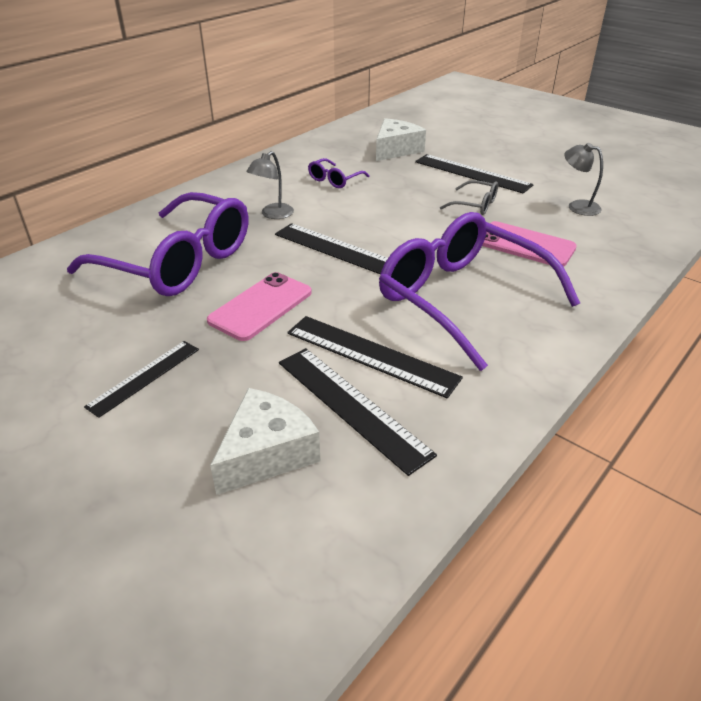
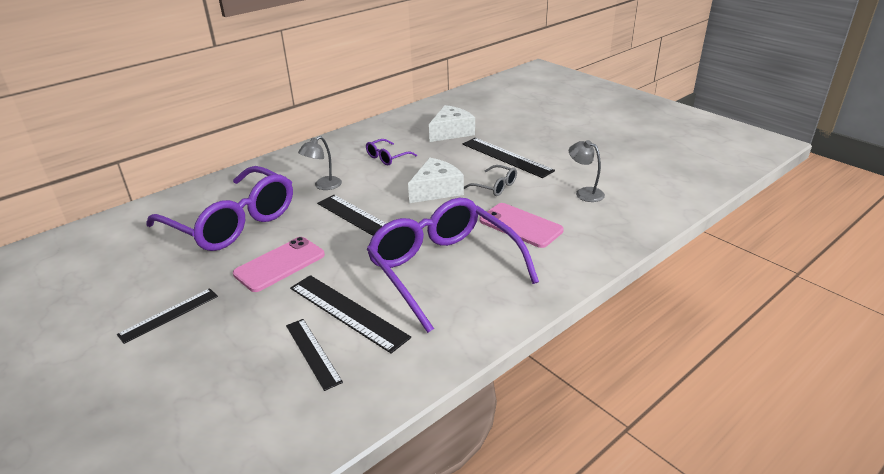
camera: 10 degrees right, 5 degrees down
(267, 453) = (233, 383): white cheese -> white cheese (436, 190)
(351, 406) = (312, 353): black ruler -> black ruler, size x0.65

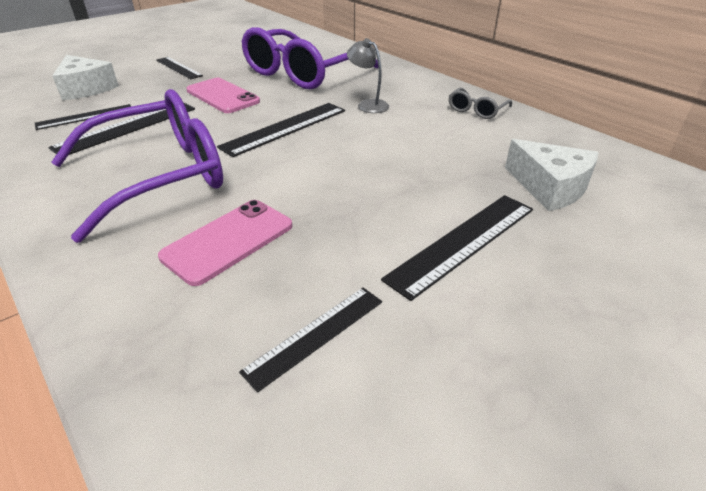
camera: 90 degrees right, 5 degrees up
(387, 157) = (445, 137): purple glasses -> none
(436, 190) = (349, 172): white cheese -> white cheese (86, 88)
(495, 186) = (354, 223): grey glasses -> grey glasses (476, 110)
(584, 193) = (316, 335): grey lamp -> black ruler

